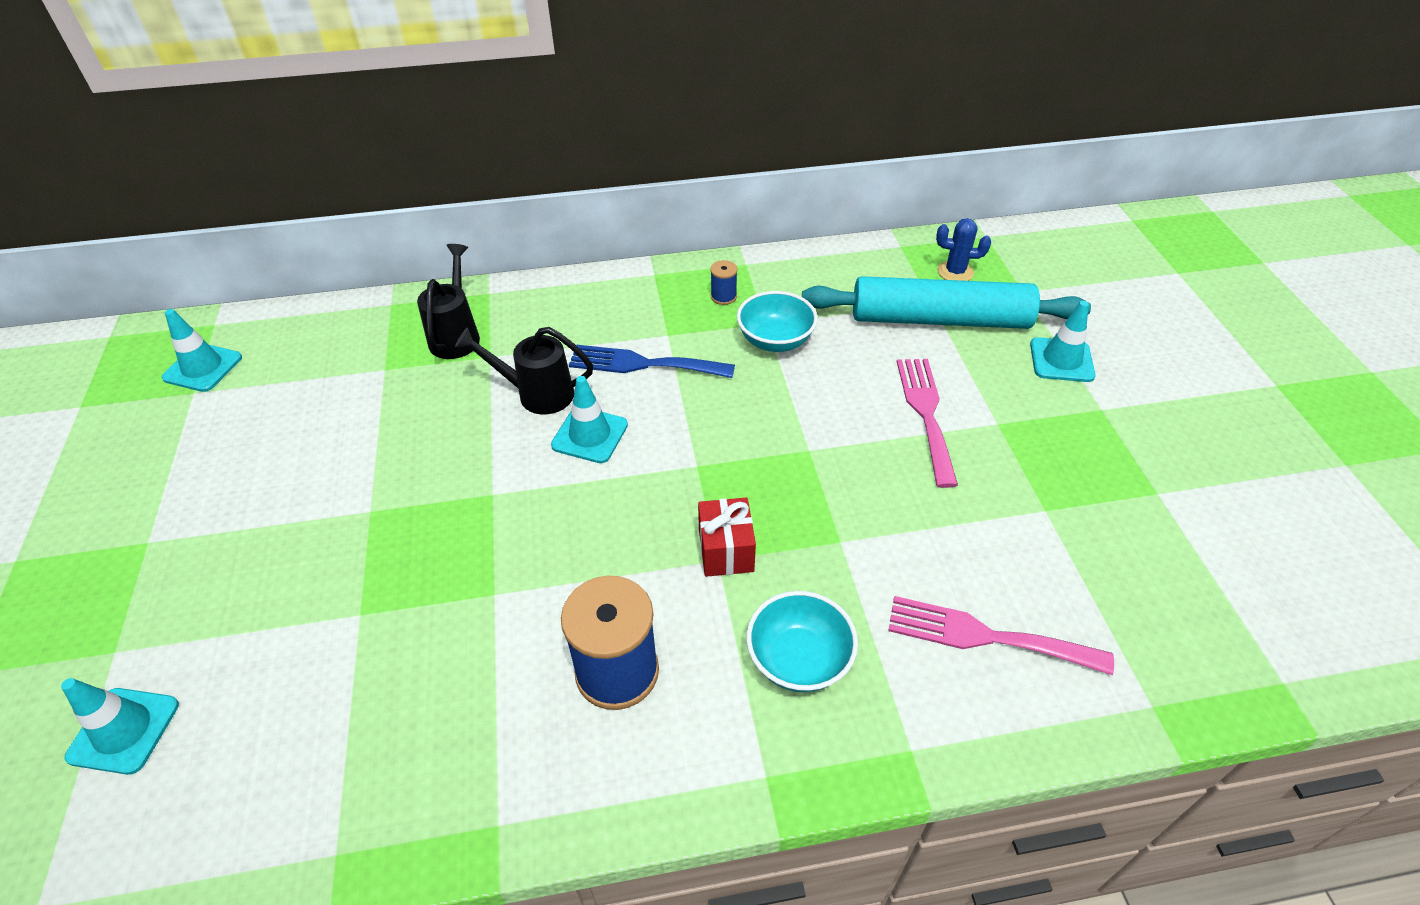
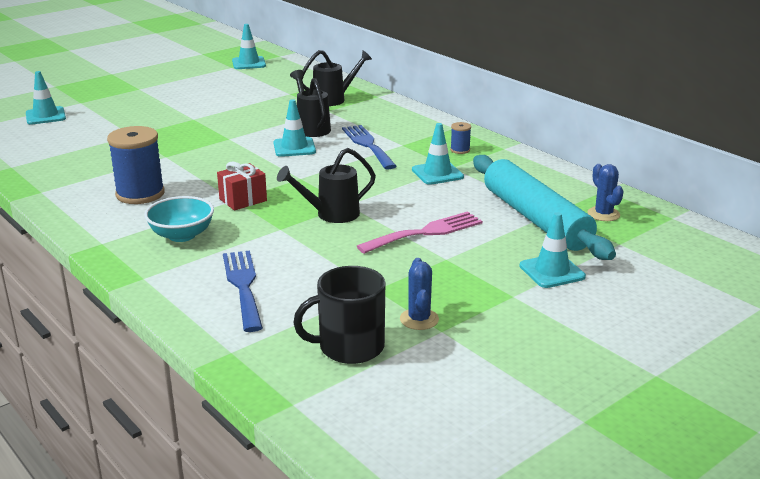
camera: 60 degrees right, 20 degrees down
(775, 340) = (437, 173): turquoise bowl -> turquoise traffic cone
(829, 475) = (332, 214): none -> black watering can
(986, 636) = (243, 286): pink fork -> blue fork
(1128, 501) = (419, 319): none -> blue cactus
(1172, 584) = (349, 347): none -> black mug

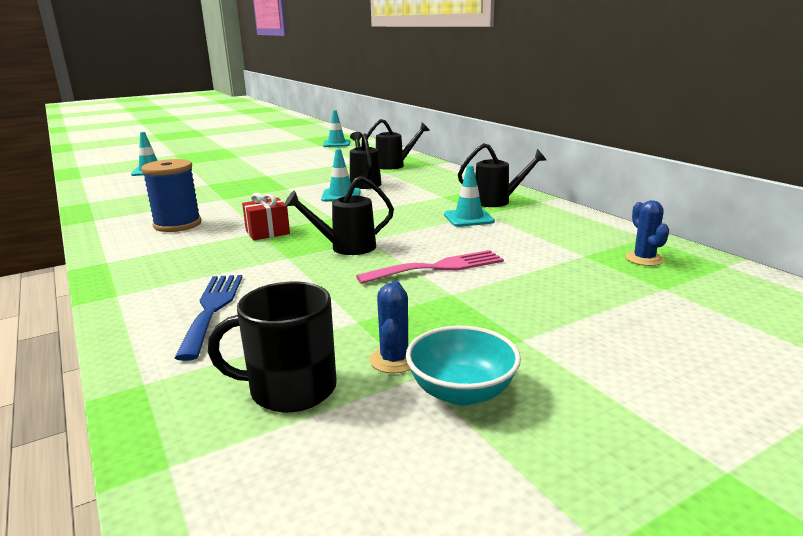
camera: 10 degrees right, 5 degrees down
(182, 235) = (187, 259): turquoise bowl -> turquoise bowl (461, 392)
(368, 145) = (409, 195): blue fork -> none
(460, 150) = (497, 201): blue spool -> black watering can
(535, 219) = (564, 260): turquoise rolling pin -> none
(552, 271) = (576, 314): turquoise traffic cone -> none

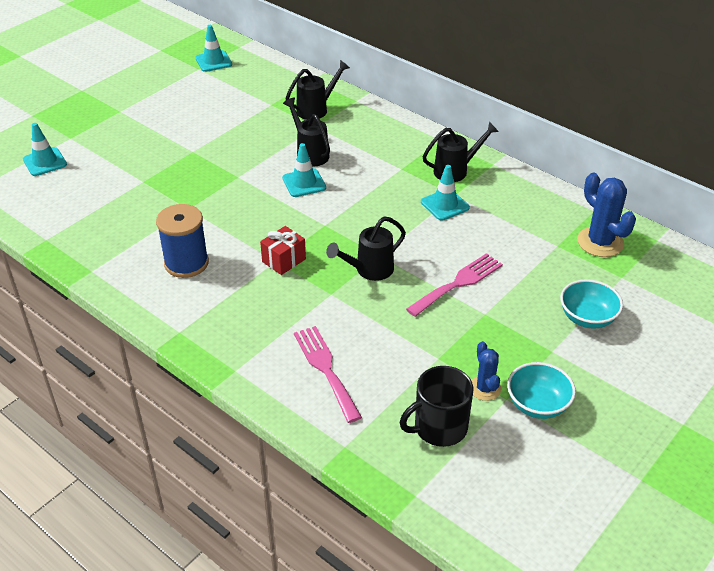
camera: 20 degrees left, 20 degrees up
(212, 309) = (325, 369): blue fork -> pink fork
(594, 316) = (587, 318): none -> turquoise bowl
(644, 259) = (600, 242): blue cactus -> blue cactus, size x1.66

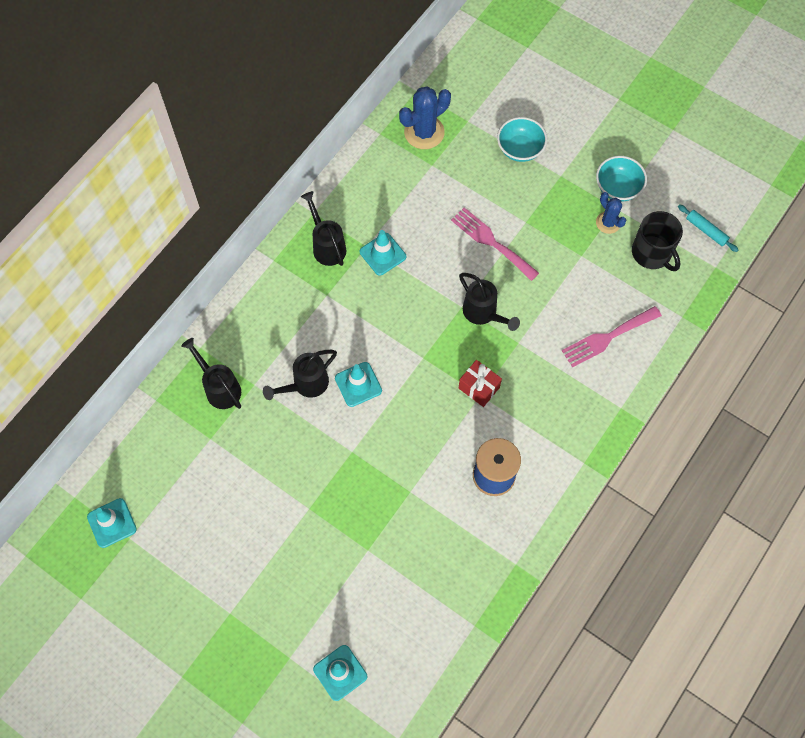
camera: 95 degrees left, 25 degrees up
(473, 493) = (706, 230): none -> turquoise rolling pin
(484, 388) = (608, 223): blue cactus -> blue cactus turned 75 degrees clockwise

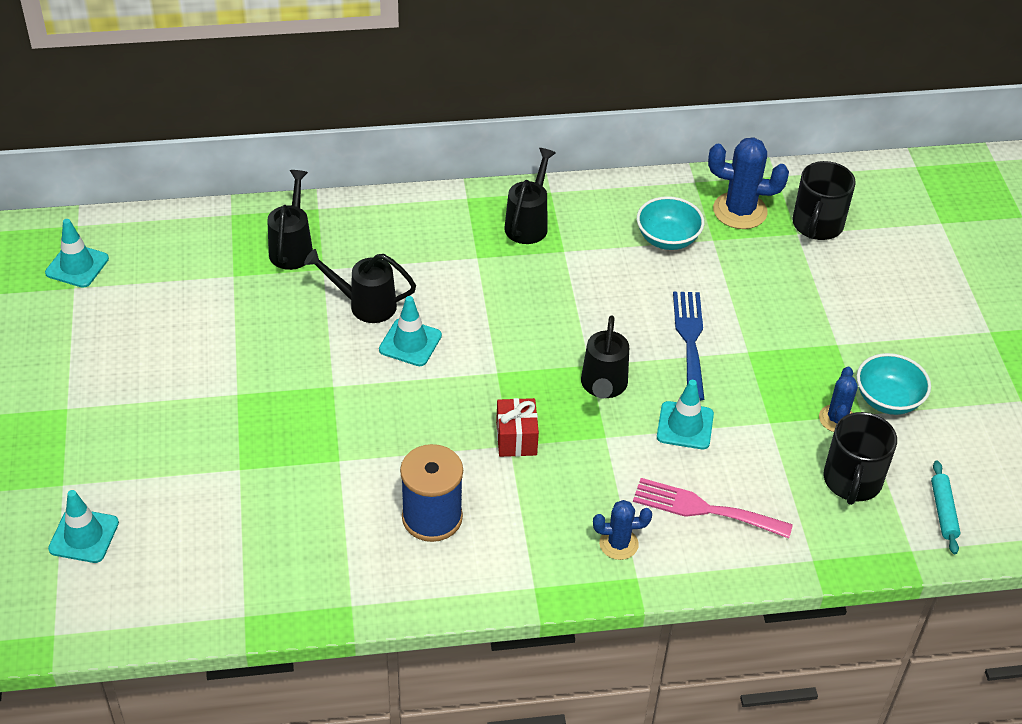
camera: 45 degrees right, 20 degrees down
(382, 254) = (570, 268): turquoise traffic cone -> turquoise traffic cone (685, 426)
(471, 105) = (817, 225): none -> black mug
(491, 242) = (690, 340): pink fork -> blue fork
(520, 149) = (822, 292): turquoise bowl -> turquoise bowl (667, 239)
(593, 398) = (618, 544): none -> blue cactus

